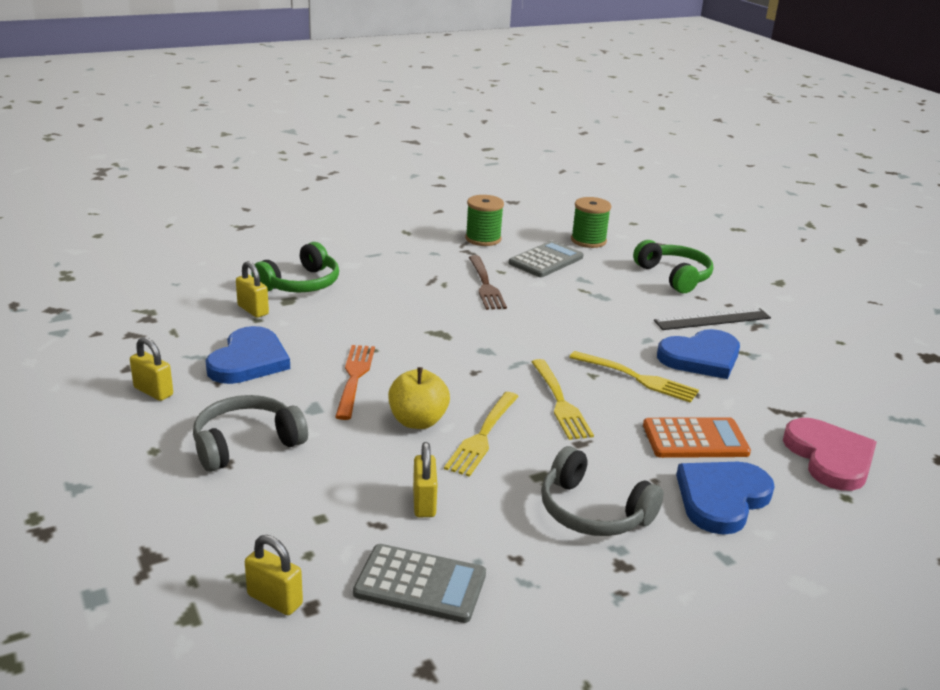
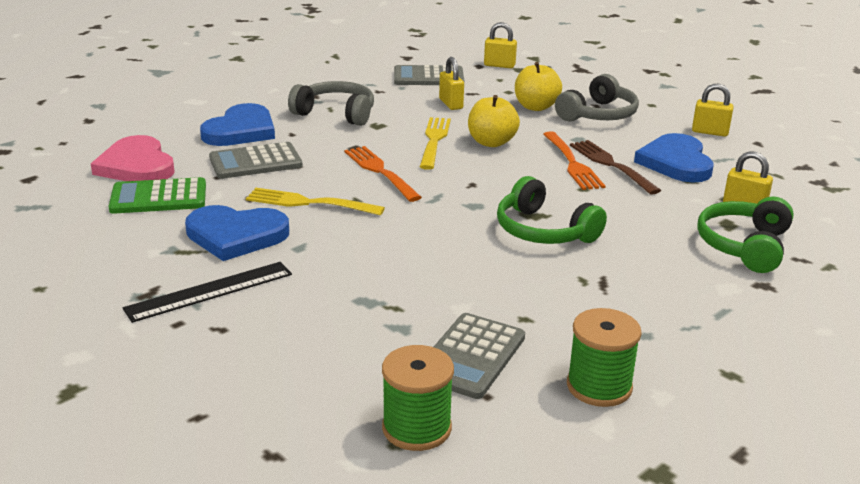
camera: 165 degrees right, 0 degrees up
(312, 474) = (536, 107): none -> yellow apple
(485, 285) = (530, 289): brown fork -> brown fork (612, 165)
(559, 401) = (381, 172): yellow fork -> orange fork
(674, 276) = (256, 365): green headphones -> green headphones (544, 231)
(695, 439) = (255, 162): orange calculator -> grey calculator
(701, 358) = (236, 235): blue heart -> blue heart turned 135 degrees counterclockwise
(785, 409) = (158, 197): none -> green calculator

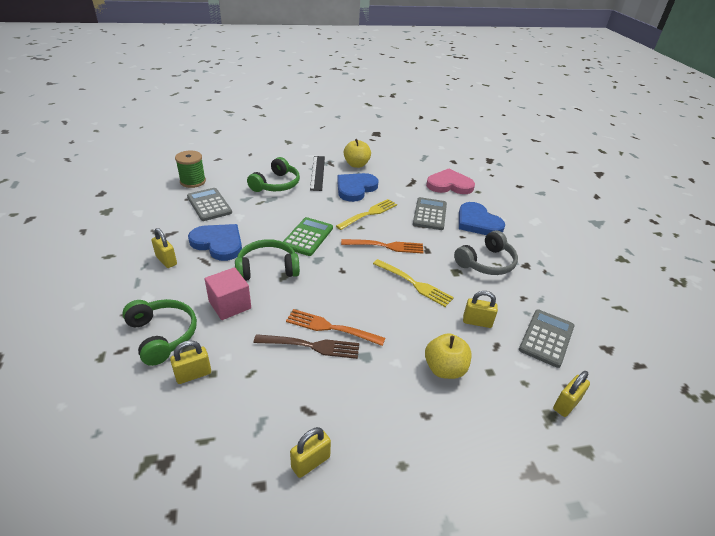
camera: 120 degrees right, 10 degrees up
(158, 197) = (409, 182): green calculator -> green calculator (307, 237)
(309, 317) = (276, 184): none -> green headphones
(491, 142) = (393, 307): yellow apple -> yellow apple (356, 164)
(598, 114) = (404, 401): grey headphones -> none
(599, 386) = (154, 222): green spool -> none
(639, 228) = (230, 305): none -> pink cube
(653, 314) = (166, 260): none -> yellow padlock
(676, 162) = (282, 387): blue heart -> blue heart (218, 243)

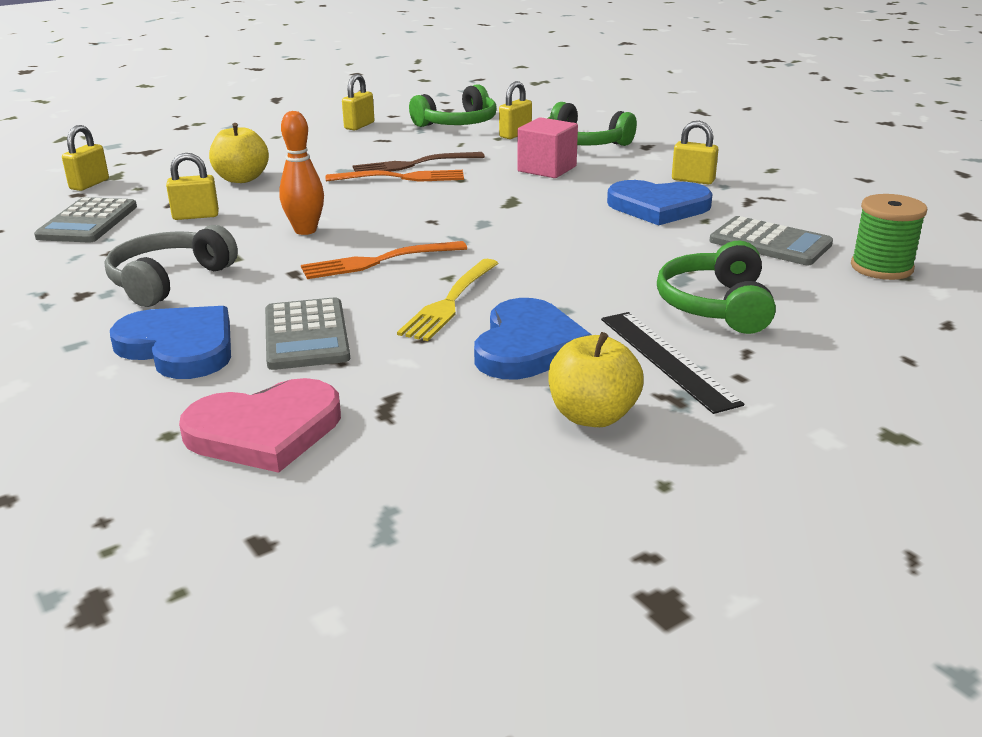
camera: 160 degrees right, 10 degrees down
(267, 268) = (545, 200): green headphones -> green headphones (457, 123)
(307, 237) = (531, 242): green calculator -> none
(413, 283) = (305, 230): yellow fork -> orange bowling pin

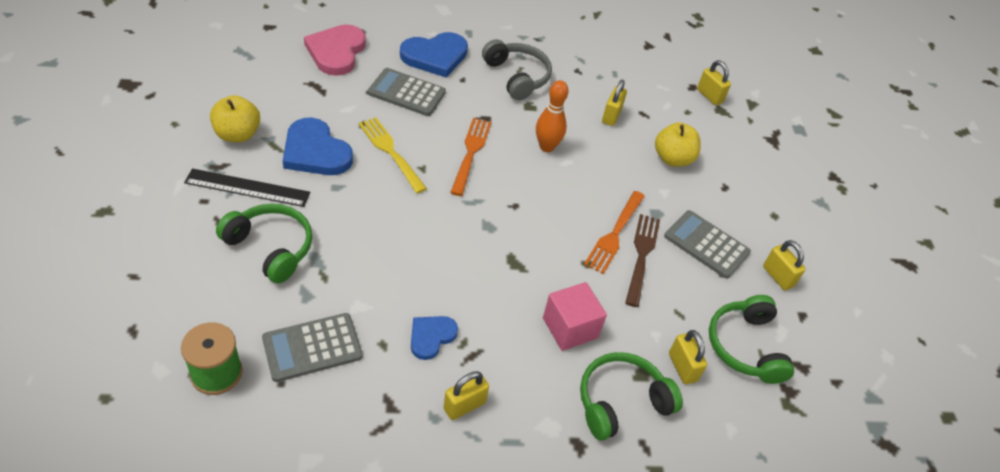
camera: 115 degrees right, 20 degrees up
(88, 222) = (634, 77): grey calculator -> grey calculator (706, 244)
(658, 207) = (431, 337): blue heart -> blue heart, size x0.59

